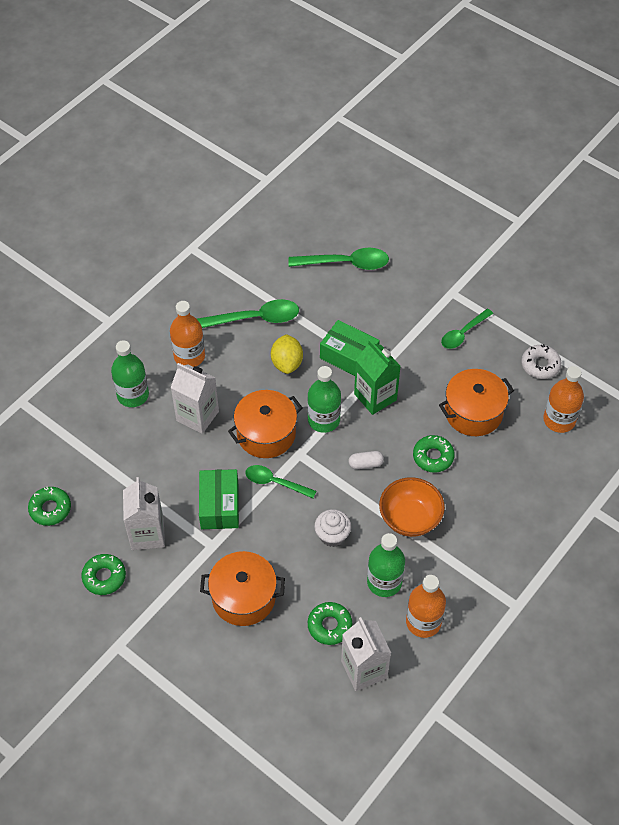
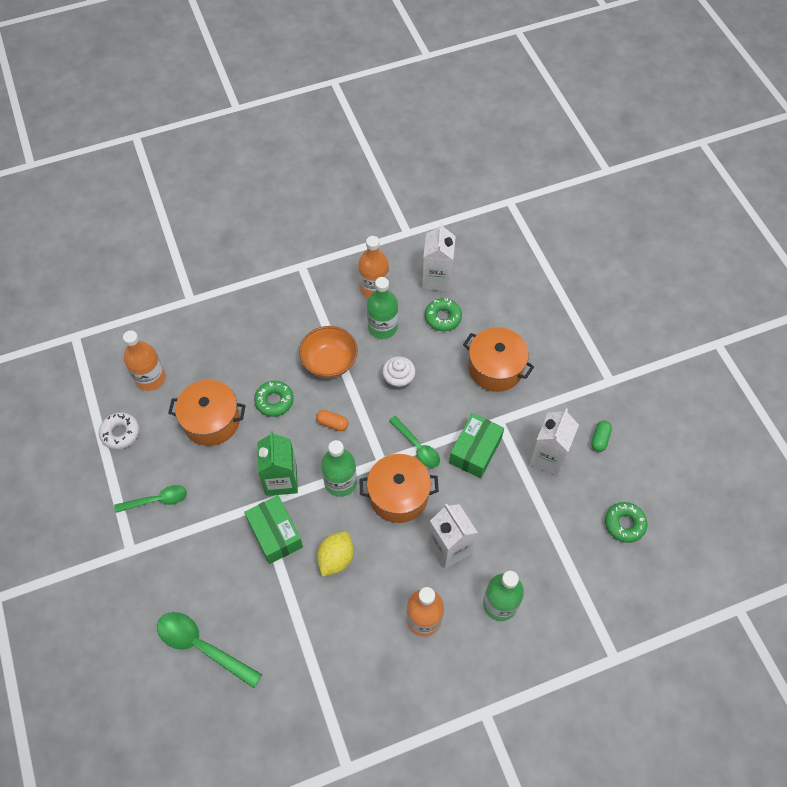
camera: 150 degrees left, 5 degrees up
(104, 577) = (600, 439): green donut -> green capsule
(255, 318) = (334, 628): green spoon -> none
(365, 464) = (332, 423): white capsule -> orange capsule

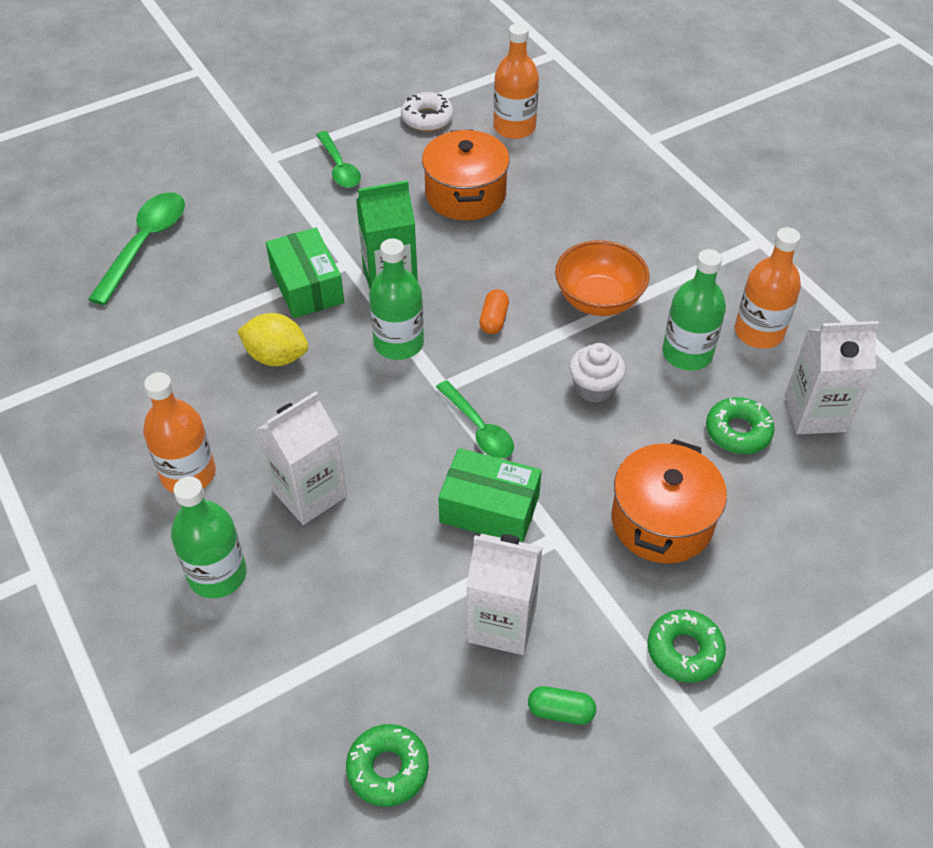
camera: 80 degrees right, 10 degrees down
(274, 401) = (514, 250): green donut -> green donut (684, 650)
(275, 534) = (307, 286): green box -> green box turned 75 degrees counterclockwise
(398, 495) = (388, 416): orange pot -> none
(417, 447) = (478, 428): green spoon -> green spoon turned 75 degrees counterclockwise

